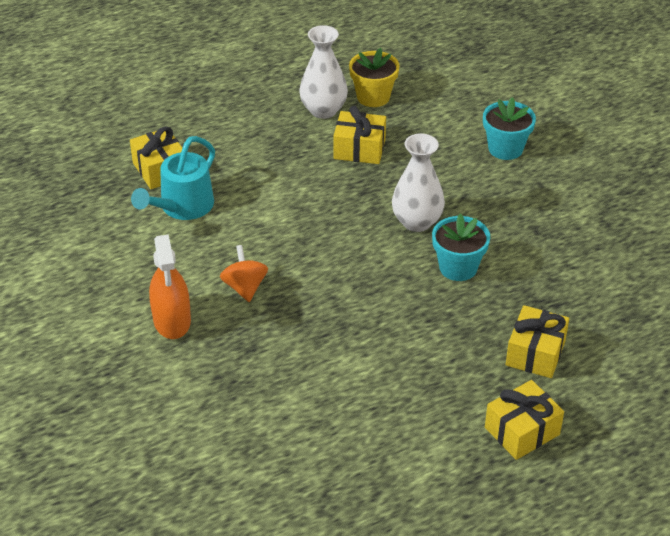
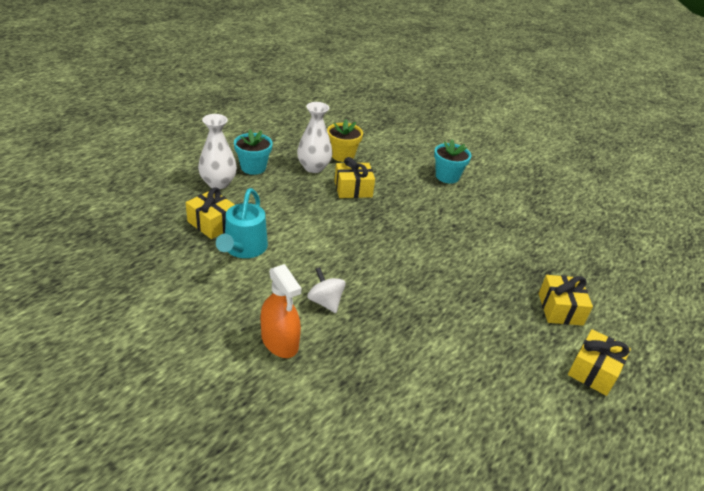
camera: 25 degrees left, 5 degrees down
(245, 287) = (325, 302): orange spinning top -> white spinning top
(417, 222) = (421, 231): white vase -> white vase (218, 183)
(458, 267) = (469, 258): turquoise flower pot -> turquoise flower pot (253, 167)

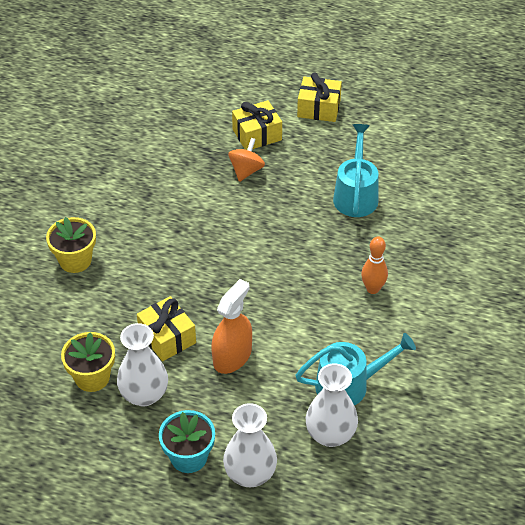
camera: 110 degrees left, 10 degrees up
(212, 223) = (330, 434): yellow gift -> white vase
(280, 341) = (443, 300): orange spray bottle -> orange spray bottle (232, 356)
(325, 302) = (373, 289): white spinning top -> orange bowling pin
(447, 176) = (75, 260): turquoise flower pot -> yellow flower pot
(449, 343) = (356, 194): none -> turquoise watering can
(511, 284) = (246, 171): none -> orange spinning top

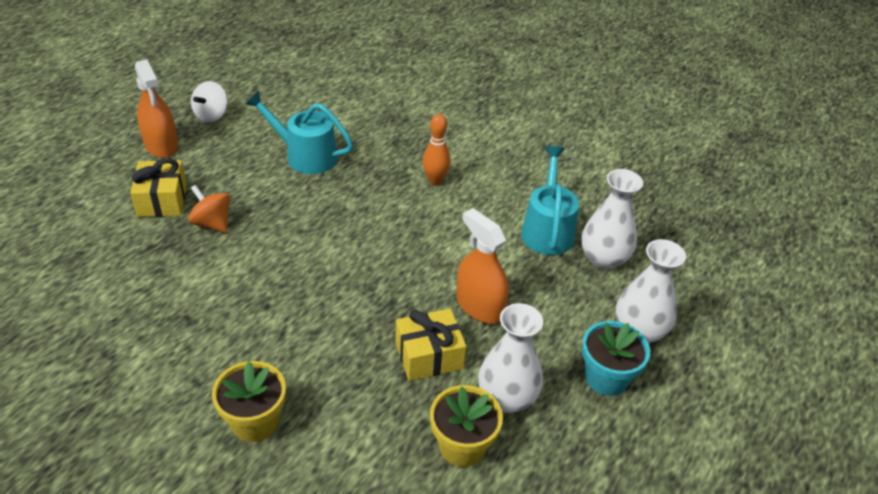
camera: 75 degrees left, 5 degrees down
(318, 108) = (161, 145): yellow gift -> orange spray bottle
(374, 121) = (211, 115): none -> white spinning top

